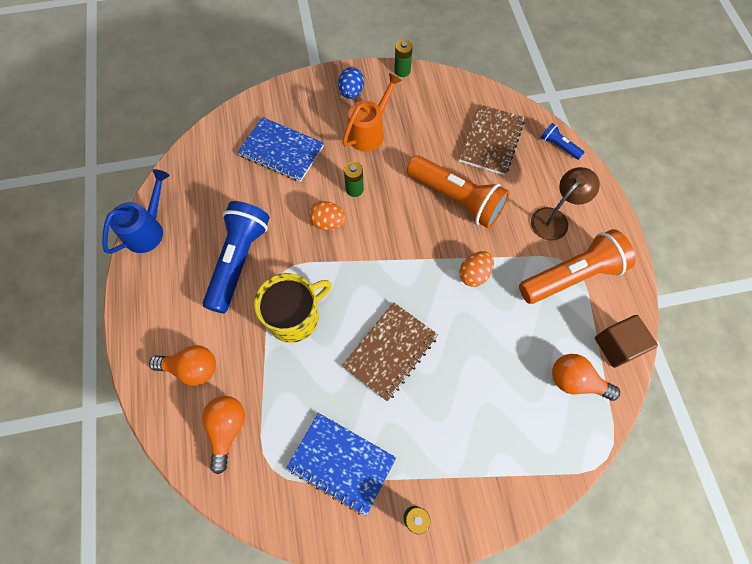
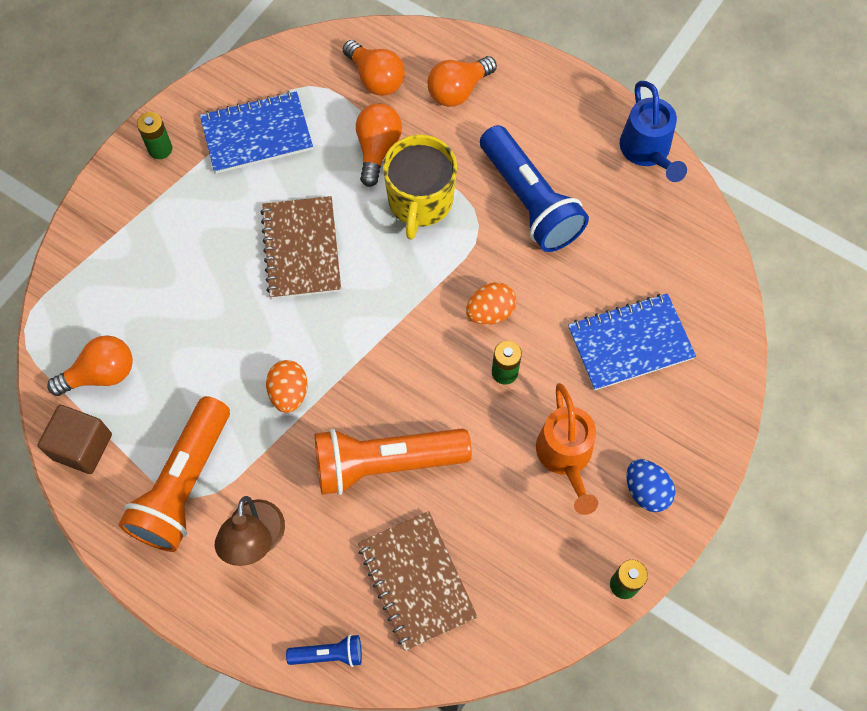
camera: 135 degrees right, 0 degrees up
(281, 375) = (377, 149): none -> orange light bulb

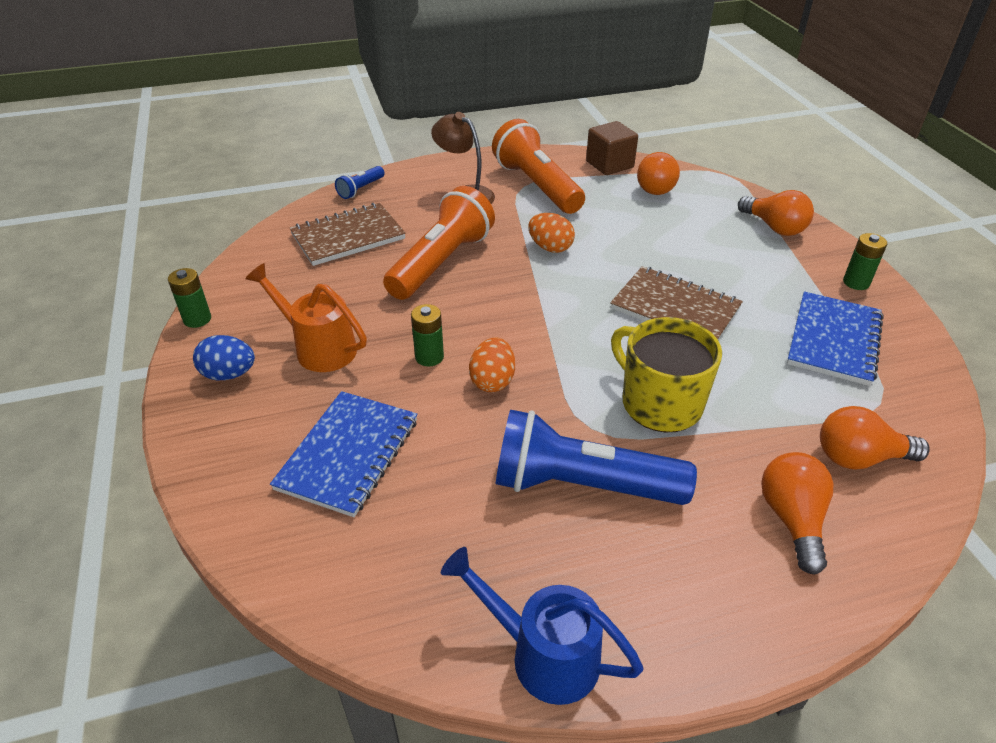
camera: 130 degrees right, 25 degrees down
(377, 149) = (752, 408): orange light bulb -> orange light bulb (774, 227)
(417, 581) = (348, 237): brown notebook -> brown notebook turned 45 degrees counterclockwise

